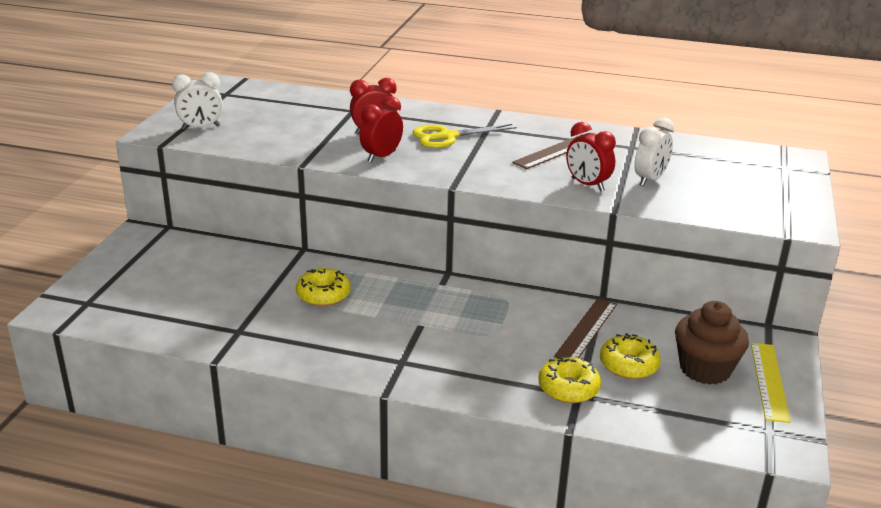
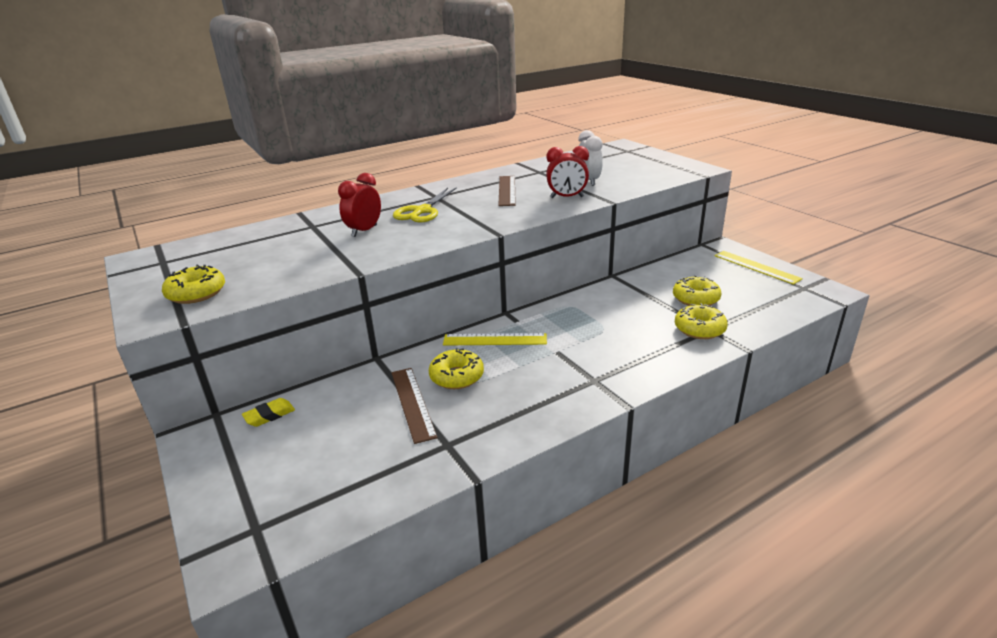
camera: 45 degrees left, 0 degrees up
(189, 246) = (269, 415): none -> yellow eraser
(201, 128) = (196, 293): white clock -> yellow donut
(381, 157) = (407, 241): red clock -> none
(398, 287) = (495, 339): none -> yellow ruler
(586, 330) = (641, 295): brown ruler -> brown ruler (413, 403)
(705, 369) = (725, 279): brown cupcake -> none

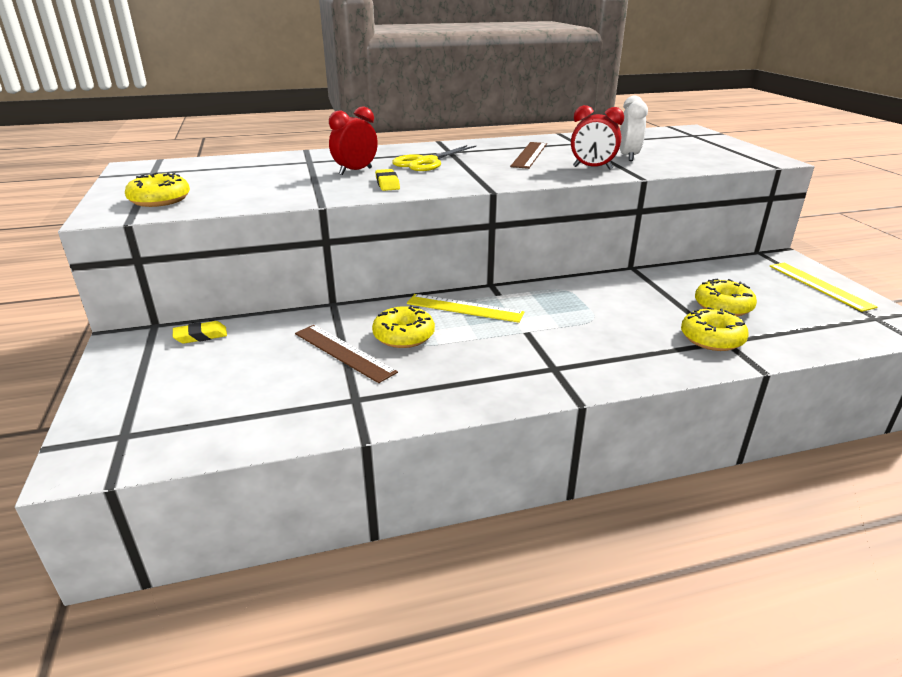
camera: 15 degrees right, 0 degrees up
(403, 240) = (387, 183): none -> yellow eraser
(413, 403) = (344, 352): brown ruler -> brown ruler turned 45 degrees counterclockwise

